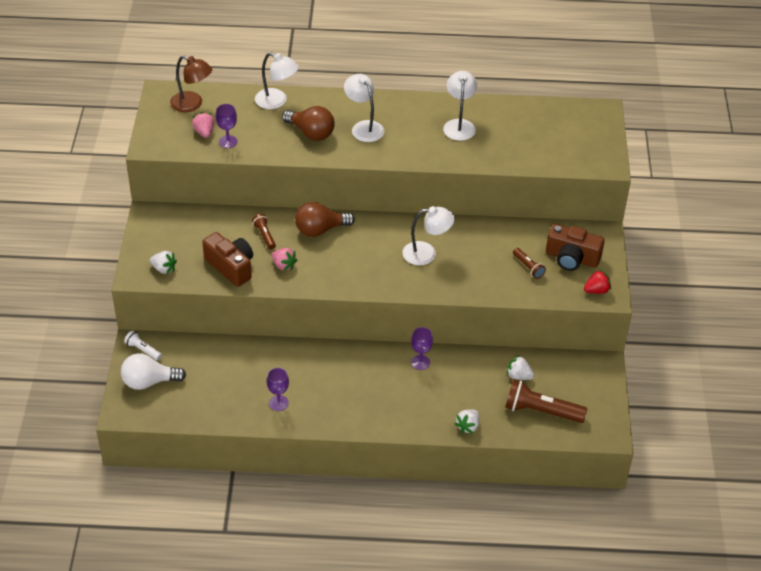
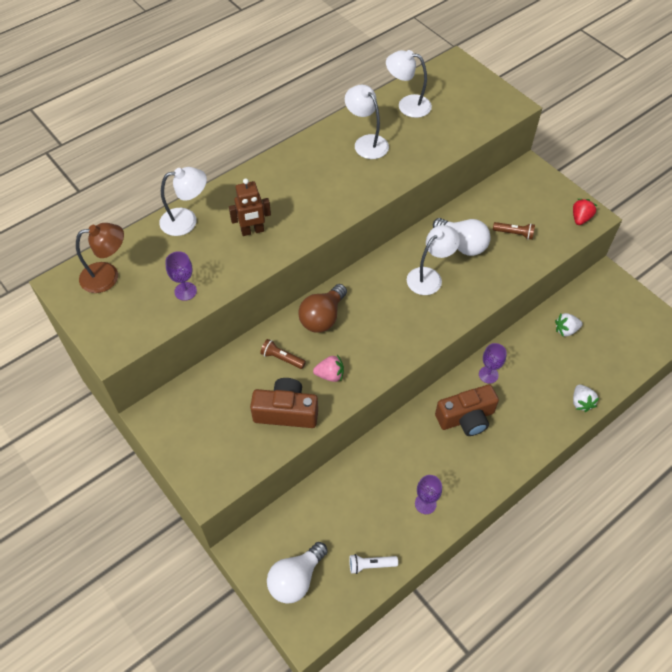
camera: 40 degrees left, 10 degrees up
(143, 350) = (256, 551): white flashlight -> white flashlight (371, 565)
(164, 269) = (227, 462): white strawberry -> none
(204, 132) = (151, 297): pink strawberry -> none
(311, 133) = (252, 231): brown light bulb -> brown robot
(364, 127) = (292, 195): white lamp -> white lamp (407, 105)
(478, 249) = (462, 244): none -> white light bulb
(541, 411) = (612, 347): brown flashlight -> none
(572, 258) = (534, 204): brown camera -> brown camera (466, 418)

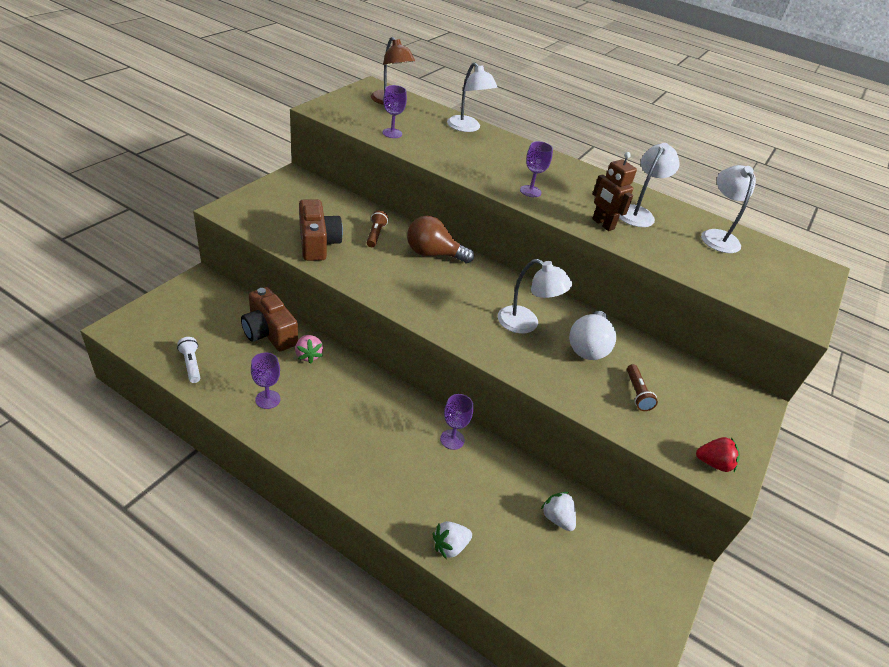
camera: 65 degrees right, 15 degrees down
(252, 231) = (477, 158): brown robot -> brown robot (602, 224)
(296, 579) = (173, 315): white light bulb -> none
(320, 207) = (530, 191): none -> purple goblet
(330, 375) = (368, 265): pink strawberry -> pink strawberry (308, 355)
(466, 418) = (385, 424): brown camera -> brown camera (269, 332)

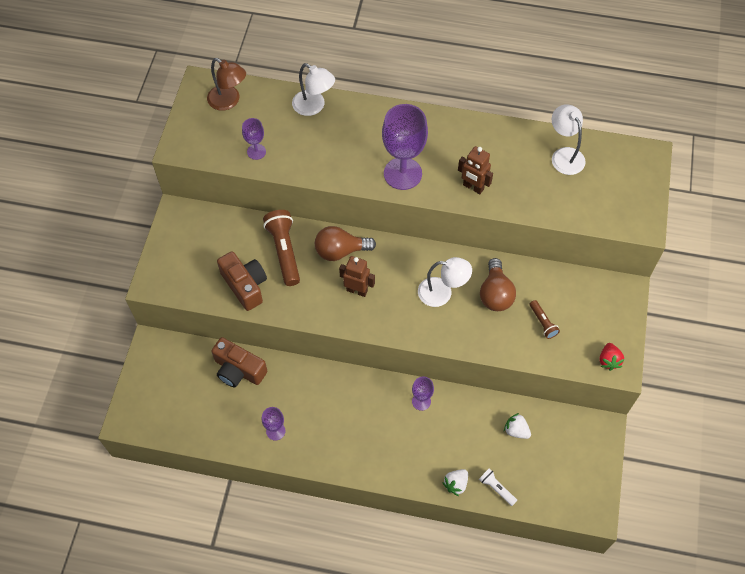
camera: 15 degrees left, 20 degrees up
(191, 364) = (202, 428): white flashlight -> white flashlight (496, 488)
(308, 355) = (281, 377): pink strawberry -> none
(375, 234) = (284, 251): brown flashlight -> brown flashlight, size x1.90
(431, 288) = (357, 290): none -> brown robot
(530, 191) = (402, 173): purple goblet -> purple goblet, size x2.01
(588, 347) = (495, 294): white light bulb -> brown light bulb
(638, 213) = (495, 157): white lamp -> none
(713, 463) = (608, 360): red strawberry -> red strawberry turned 105 degrees clockwise

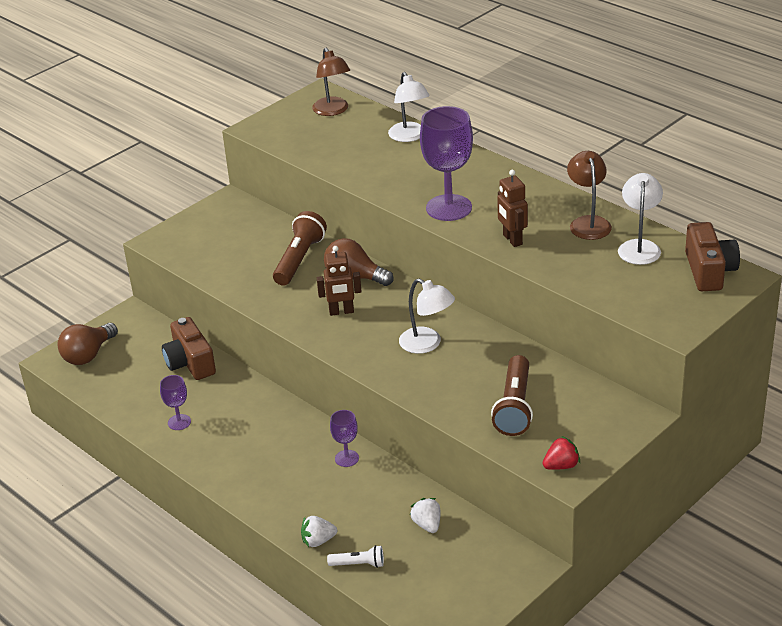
camera: 35 degrees right, 25 degrees down
(245, 285) = (238, 271): brown camera -> brown camera (709, 271)
(256, 152) = (322, 151): purple goblet -> none
(357, 290) = (341, 312): brown robot -> brown robot turned 120 degrees clockwise
(495, 294) = (484, 365): brown light bulb -> brown light bulb (88, 355)
(496, 488) = (358, 564): white flashlight -> white flashlight turned 105 degrees clockwise
(513, 145) = (588, 223): none -> brown lamp
(542, 323) = (514, 407): brown flashlight -> brown flashlight, size x1.90
(608, 360) = (561, 466): red strawberry -> red strawberry turned 150 degrees counterclockwise

